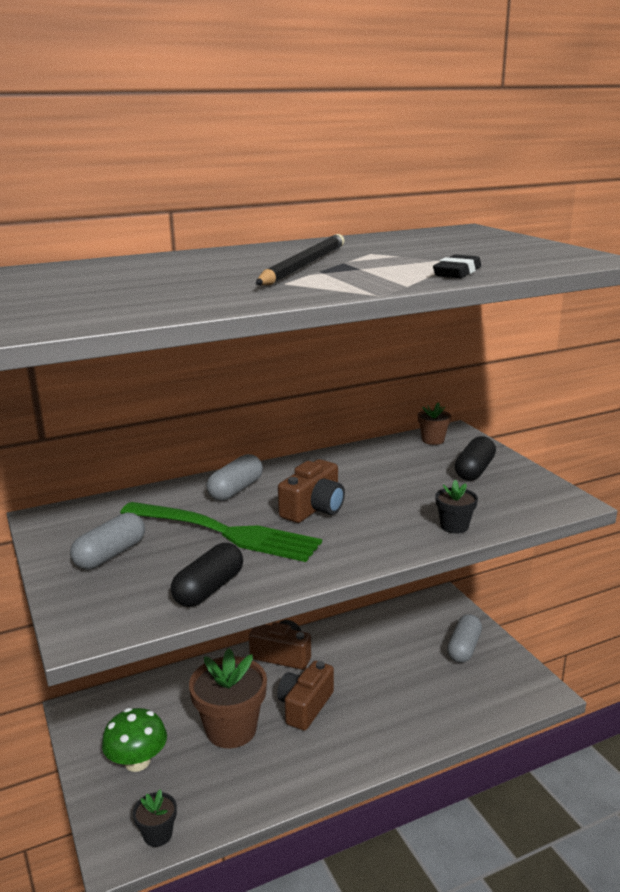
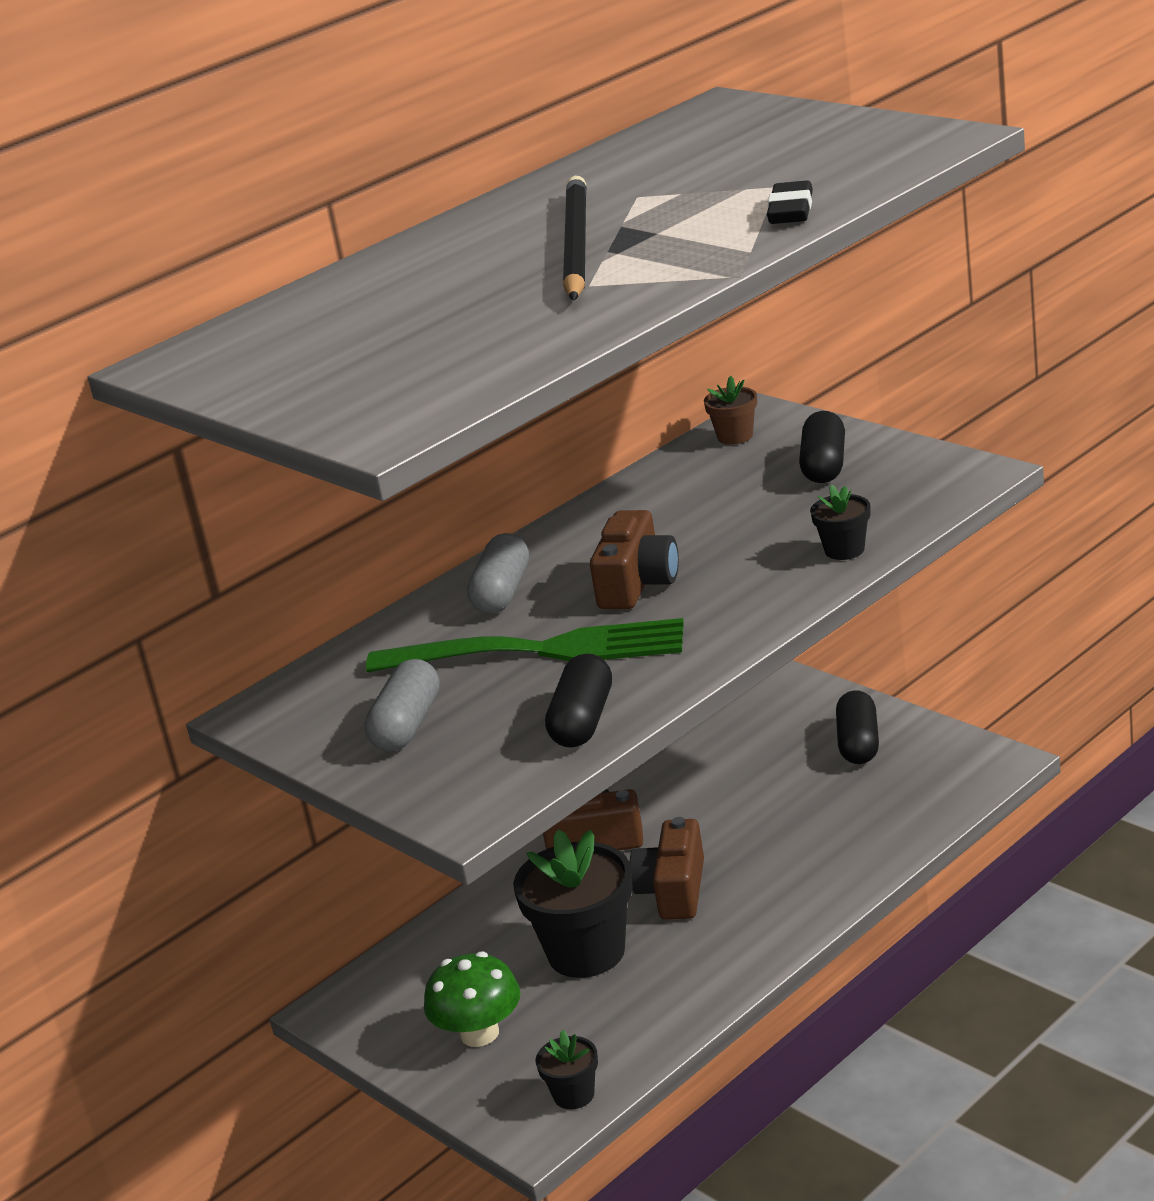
camera: 15 degrees left, 5 degrees up
(231, 729) = (586, 952): brown flower pot -> black flower pot
(463, 648) = (858, 743): grey capsule -> black capsule

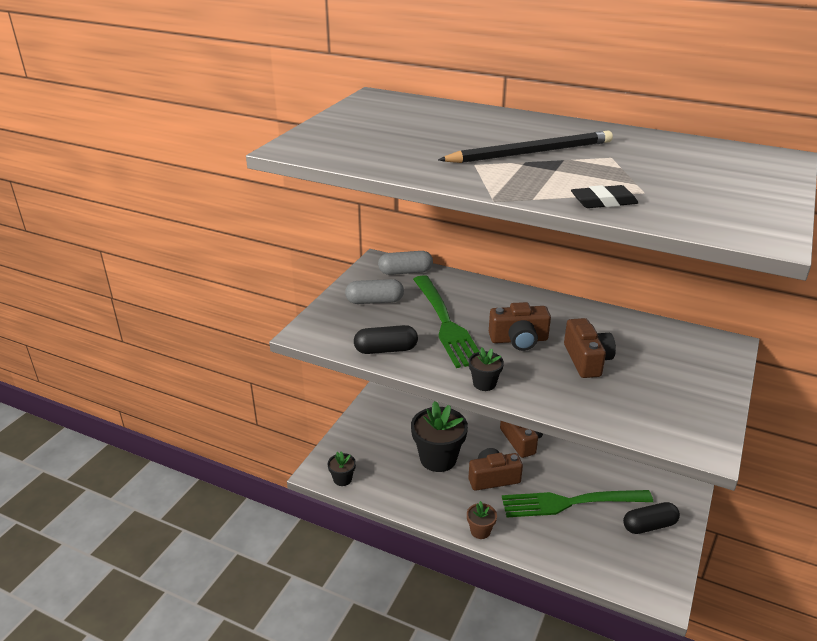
camera: 65 degrees right, 5 degrees up
(479, 1033) = (376, 438): green mushroom -> none
(502, 592) = (496, 300): grey capsule -> grey capsule (405, 272)
(729, 531) = (587, 360): none -> brown camera
(735, 436) = (697, 341): brown flower pot -> brown flower pot (480, 531)
(774, 811) = (571, 502): none -> green fork
(824, 465) = (681, 381): black capsule -> none
(844, 550) = (583, 407): black flower pot -> black flower pot (484, 383)

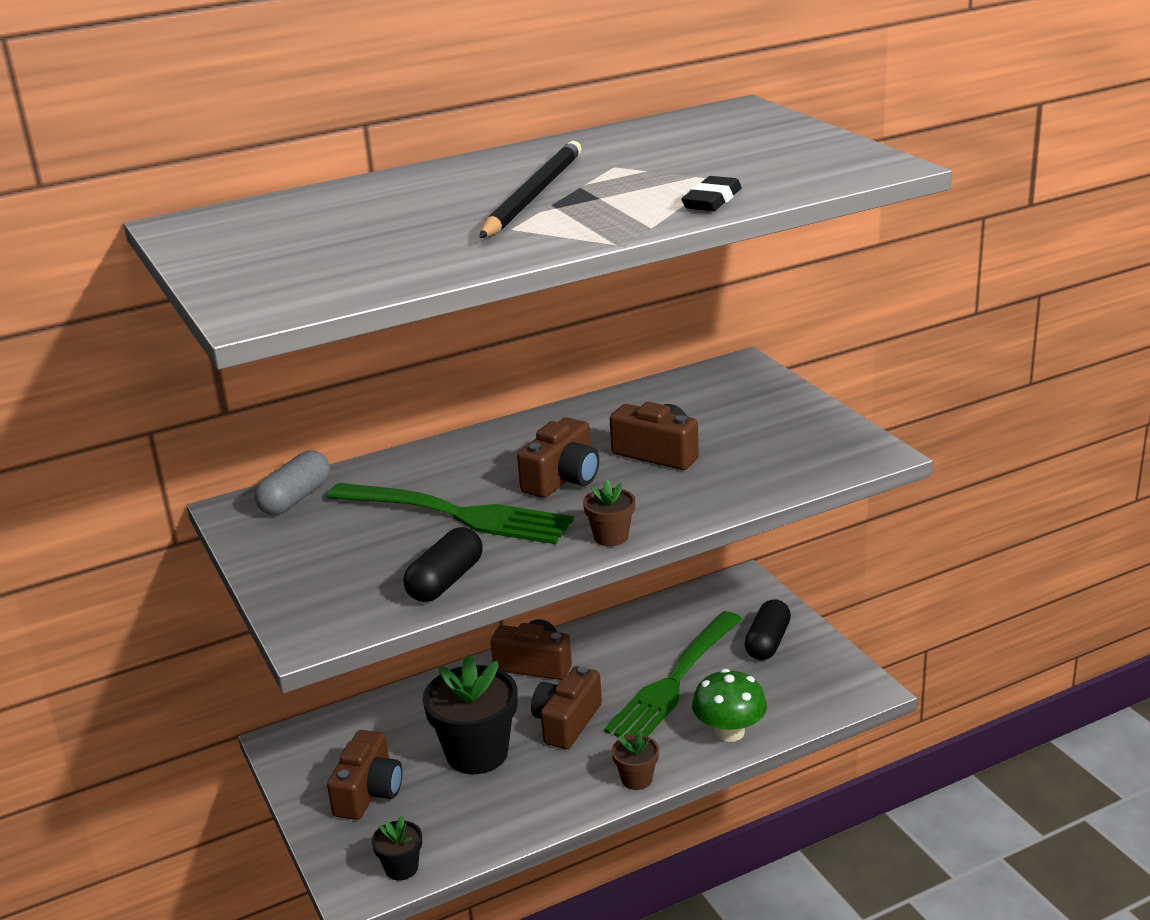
camera: 50 degrees left, 5 degrees down
(374, 301) = (325, 549): grey capsule -> none
(378, 438) = (369, 792): none -> brown camera
(484, 383) = (611, 537): black flower pot -> brown flower pot
(556, 550) = (729, 732): none -> green mushroom

